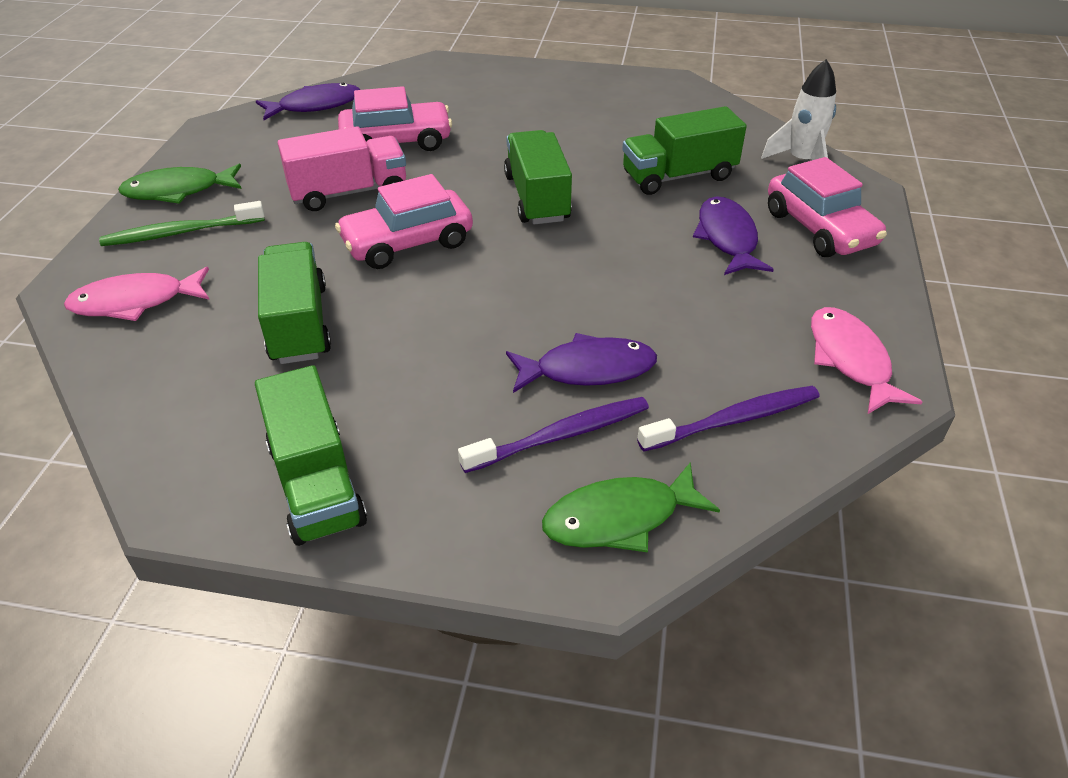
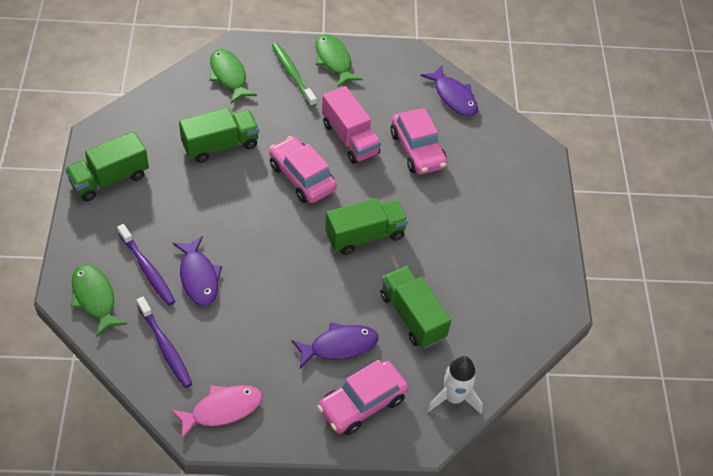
camera: 75 degrees right, 10 degrees up
(135, 302) = (229, 76): pink fish -> green fish

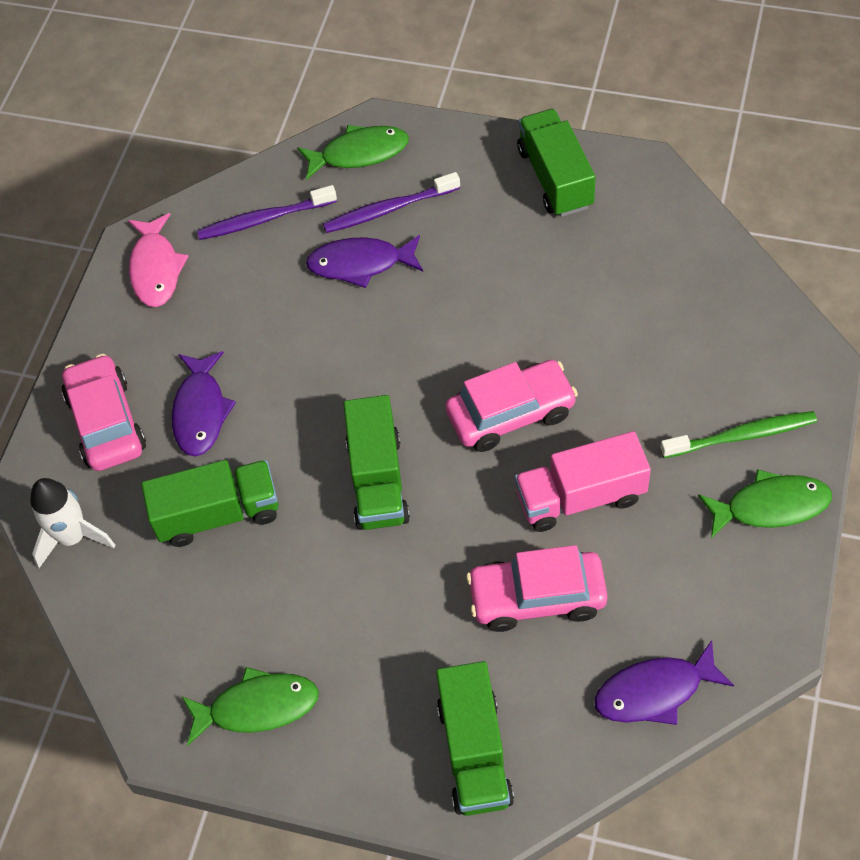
camera: 115 degrees right, 5 degrees up
(220, 145) = (596, 314): green truck -> green truck (474, 752)
(229, 76) = (748, 343): green fish -> green fish (257, 707)

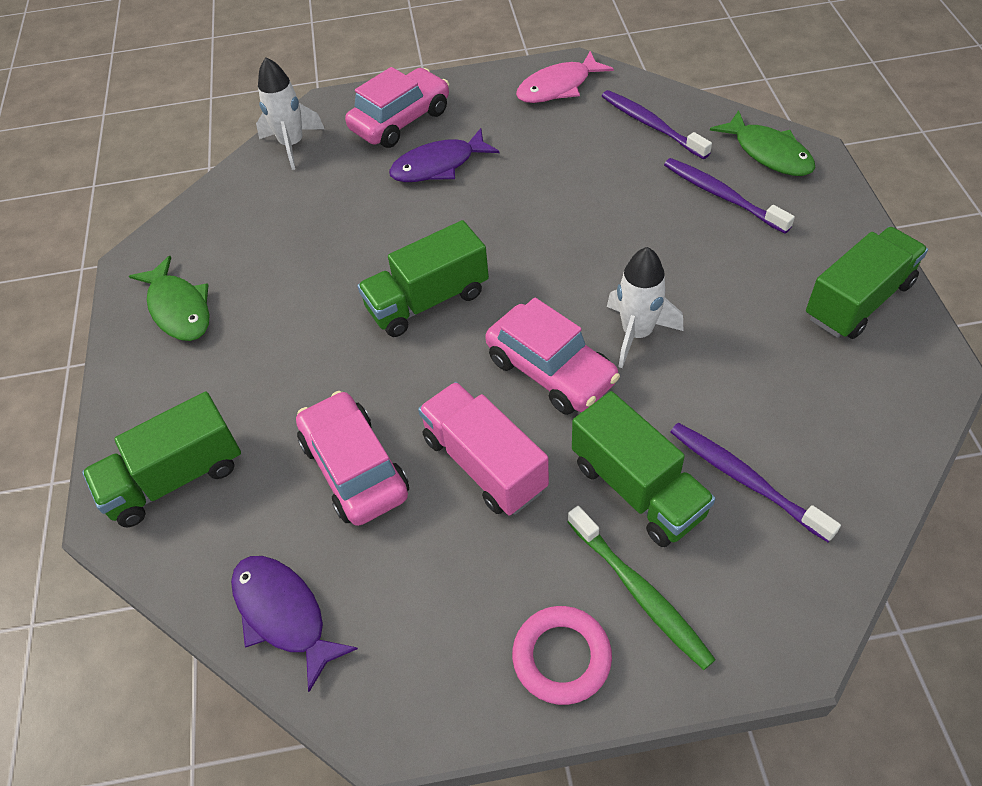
camera: 65 degrees right, 5 degrees down
(218, 514) = (347, 214): green truck -> green truck (637, 489)
(360, 264) = (648, 201): purple fish -> none
(506, 337) = (637, 333): none -> white rocket
(680, 329) = (745, 480): none -> purple toothbrush
(771, 506) = (561, 657): green fish -> pink ring

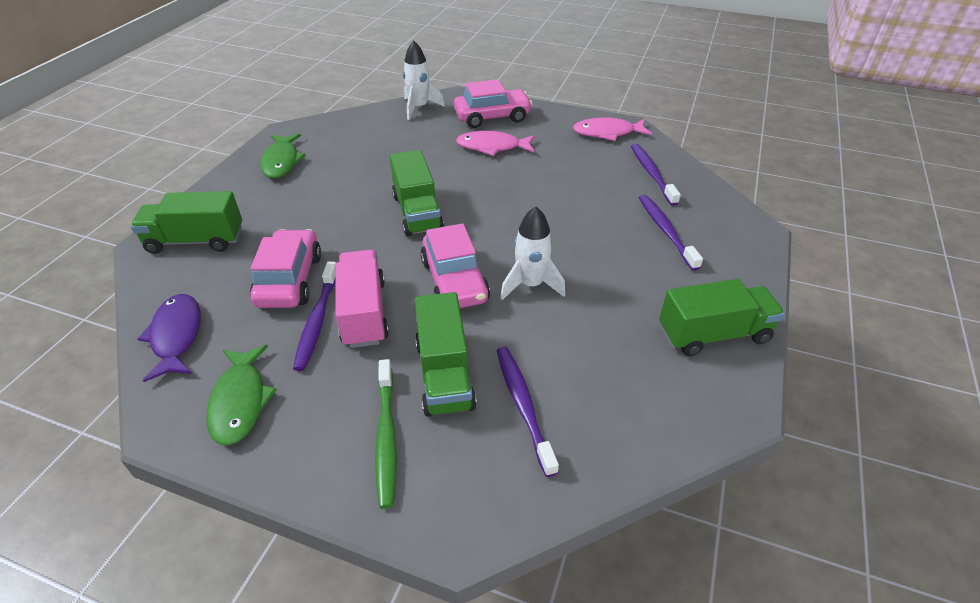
camera: 25 degrees right, 10 degrees down
(427, 301) = (417, 212): green truck -> green truck turned 105 degrees counterclockwise
(438, 165) = (492, 147): purple fish -> pink fish
(439, 502) = (317, 320): none -> purple toothbrush
(561, 657) = (300, 447): pink ring -> none
(768, 153) = (724, 219): green fish -> green fish (240, 402)

